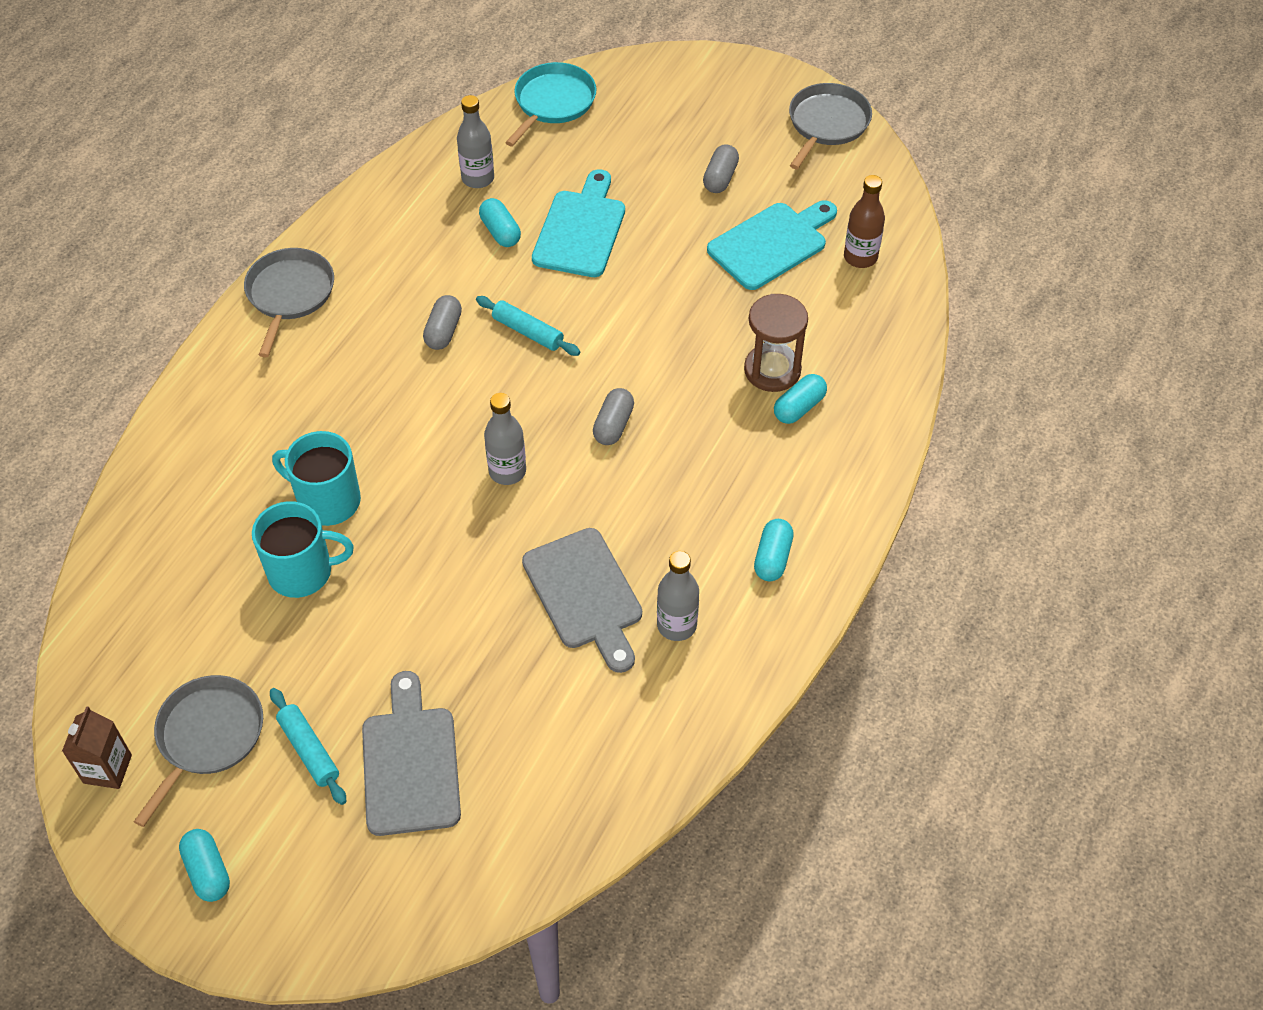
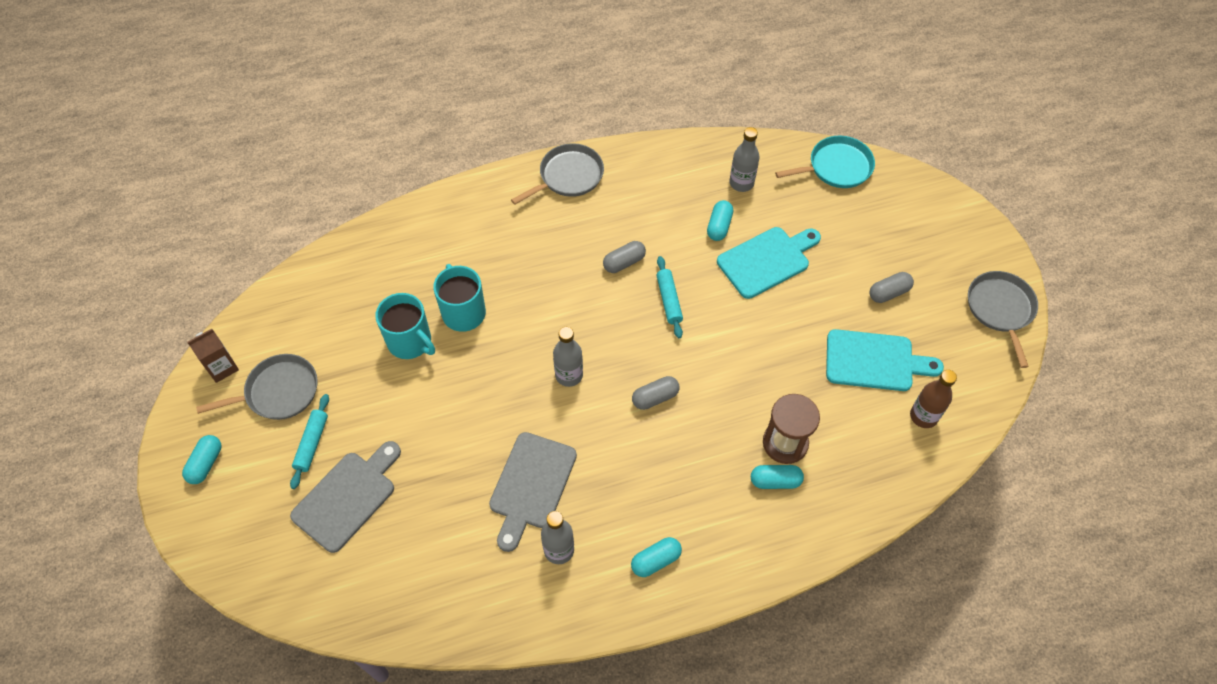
camera: 45 degrees right, 5 degrees up
(827, 124) = (1000, 309): grey pan -> grey pan turned 75 degrees counterclockwise

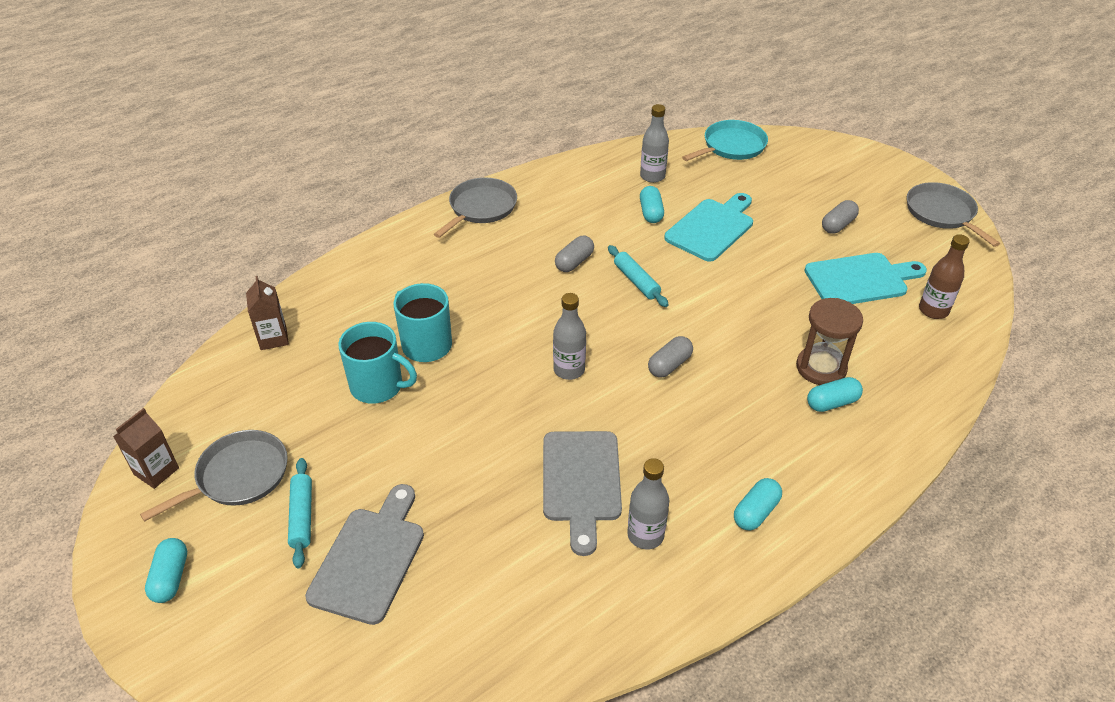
camera: 20 degrees left, 15 degrees down
(346, 267) = (273, 338): none -> brown carton

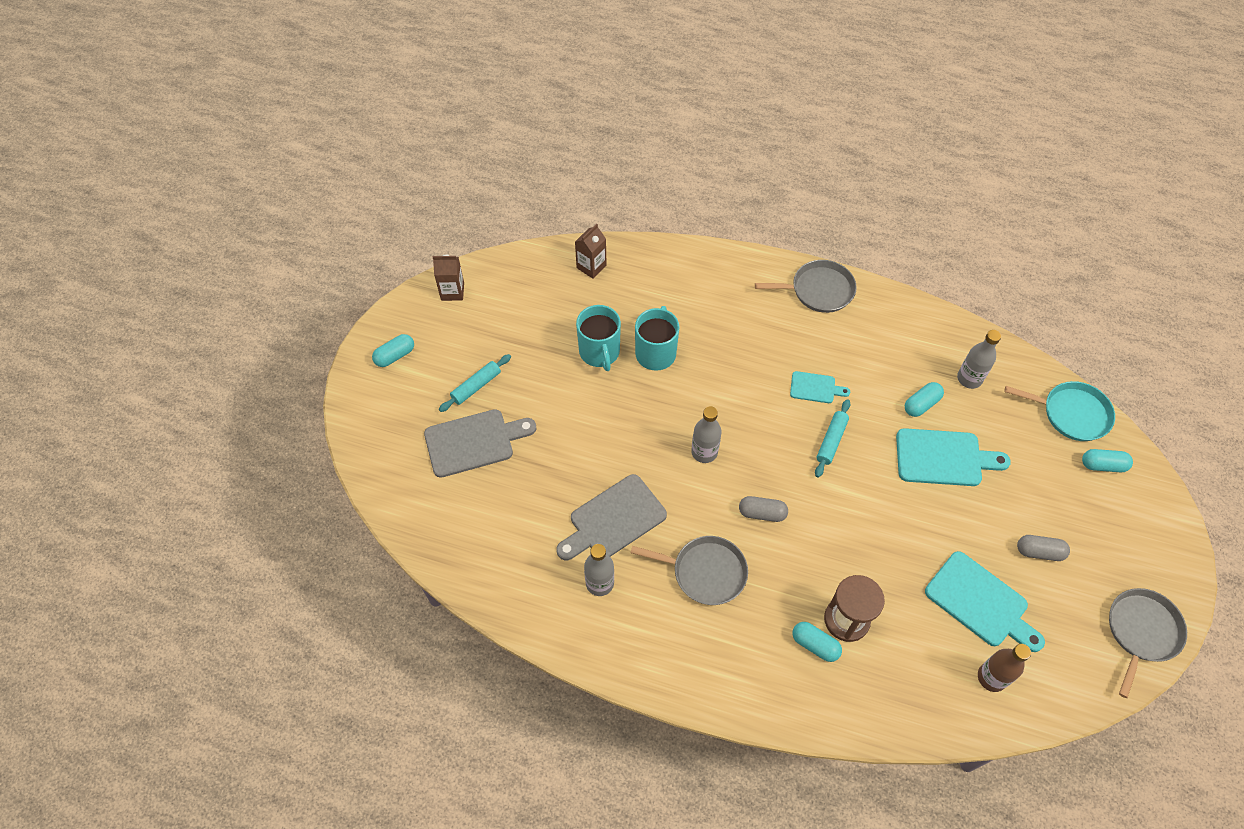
camera: 55 degrees right, 15 degrees up
(238, 476) = (479, 333): grey pan -> grey pan (705, 572)
(574, 262) = (815, 388): grey capsule -> turquoise cutting board
(755, 512) = (669, 642): turquoise capsule -> turquoise capsule (1103, 465)

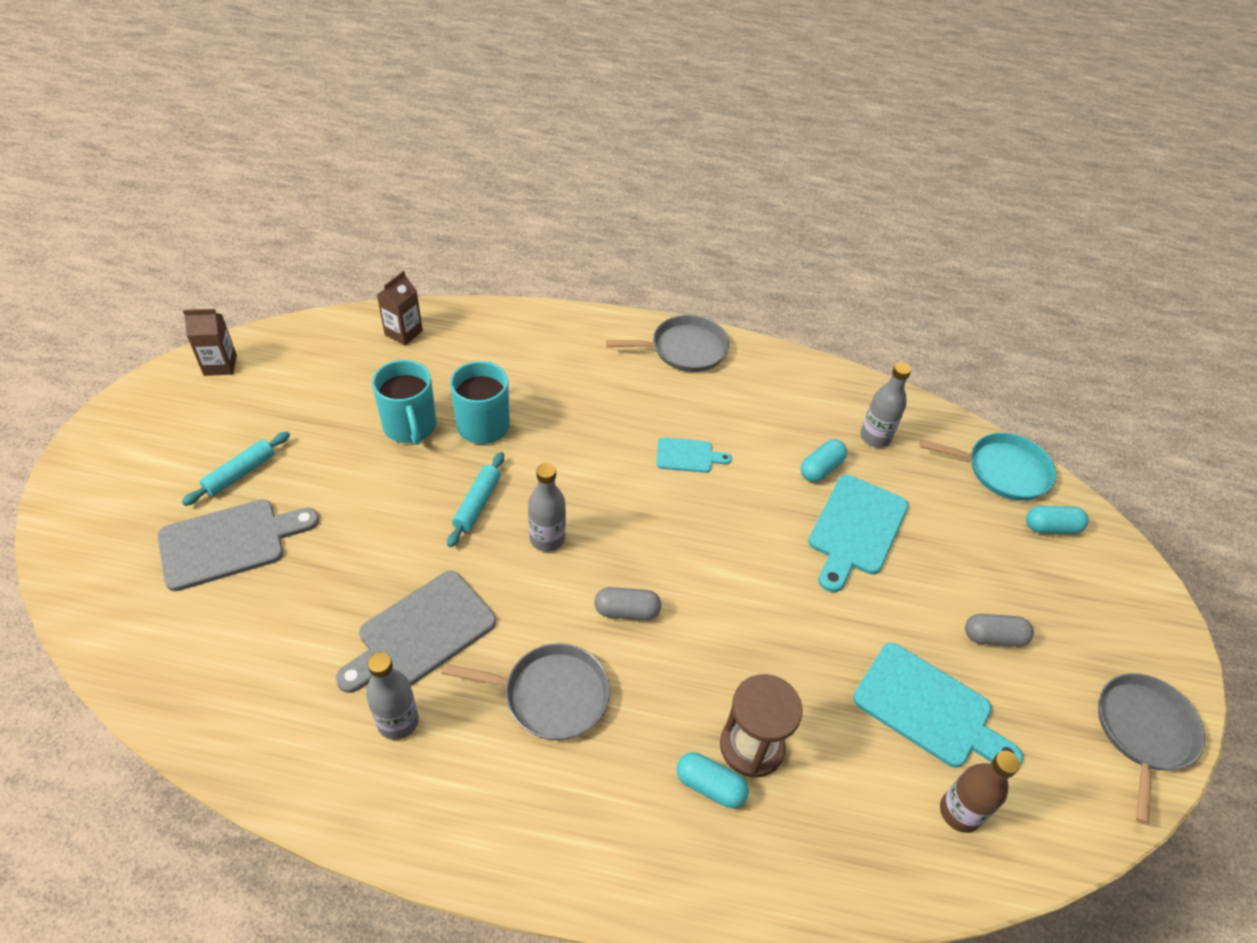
camera: 10 degrees left, 10 degrees down
(395, 356) = (131, 441): turquoise capsule -> none
(831, 441) = (713, 516): turquoise rolling pin -> turquoise rolling pin (477, 503)
(943, 458) = (856, 529): turquoise cutting board -> turquoise cutting board turned 120 degrees clockwise

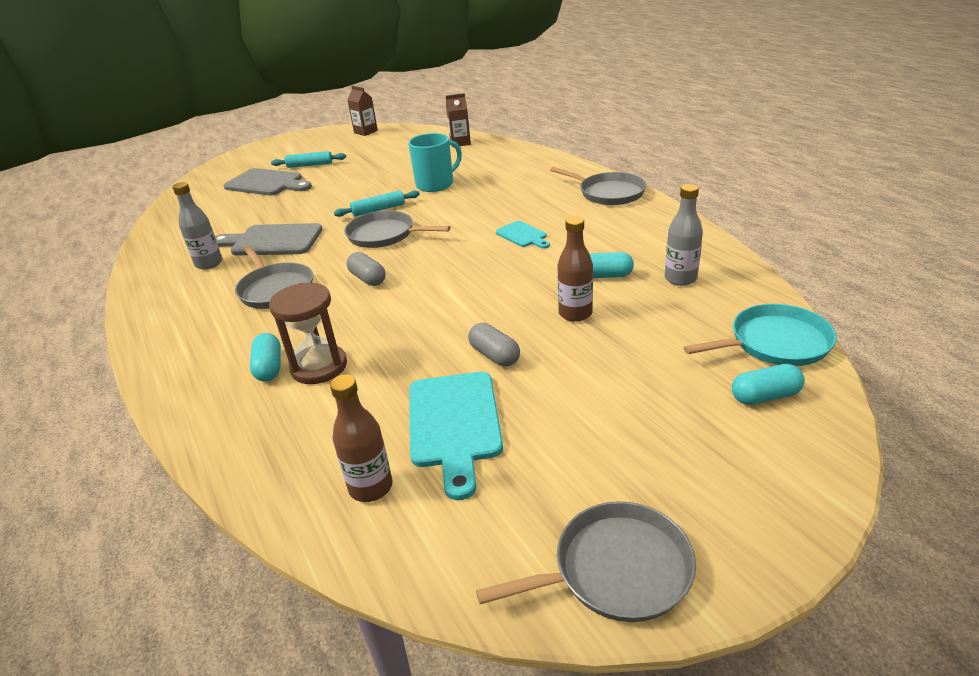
camera: 55 degrees right, 15 degrees down
(410, 426) = (401, 174): turquoise mug -> none
(547, 539) = (384, 235): grey bottle -> grey pan
(856, 529) = (575, 313): turquoise cutting board -> brown bottle
(993, 637) = (579, 422): grey capsule -> grey capsule (494, 355)
(1002, 470) = (775, 343): turquoise pan -> turquoise pan turned 75 degrees counterclockwise
(1051, 527) = (765, 396): turquoise capsule -> turquoise capsule turned 60 degrees counterclockwise

